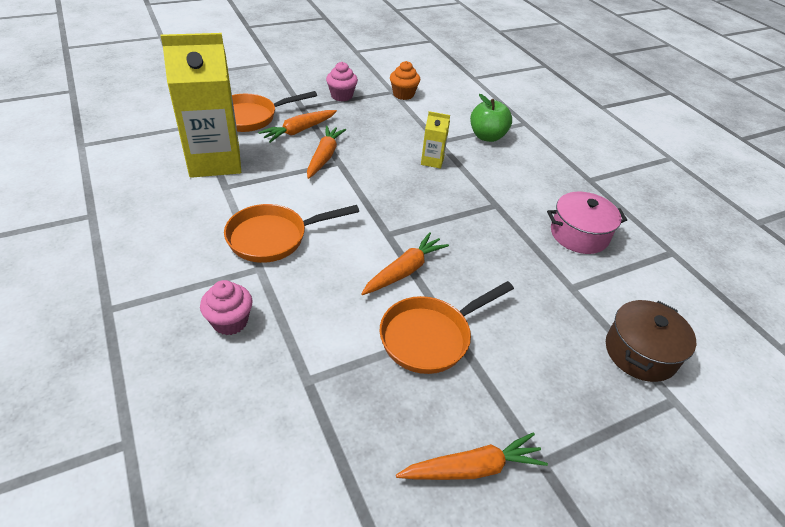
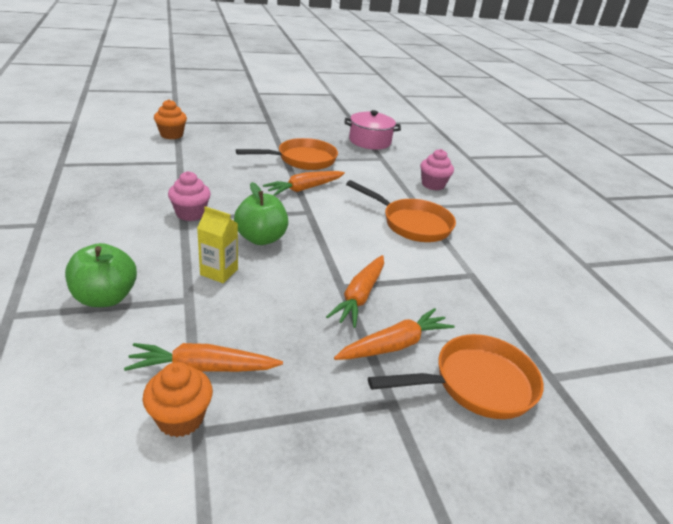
camera: 170 degrees left, 10 degrees down
(215, 161) = (497, 308): yellow carton -> none
(273, 238) = (411, 224): orange pan -> orange pan turned 45 degrees clockwise
(341, 96) = (312, 427): pink cupcake -> pink cupcake (190, 214)
(418, 194) = (261, 238): none -> green apple
(472, 468) = (304, 126): orange carrot -> orange carrot (203, 368)
(579, 234) = (128, 186): pink pot -> pink pot (370, 141)
(640, 352) = (171, 135): brown pot -> orange cupcake

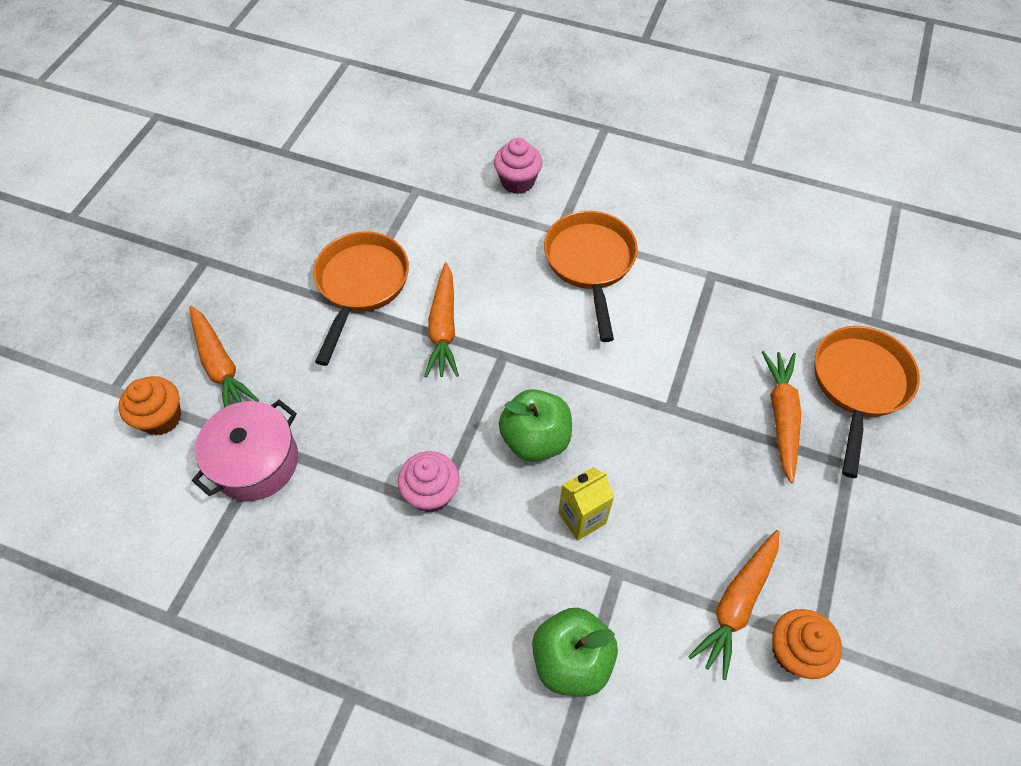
camera: 50 degrees left, 25 degrees up
(360, 296) = (695, 401): orange carrot -> orange carrot (220, 365)
(370, 141) = (357, 171): pink pot -> pink pot (255, 462)
(411, 224) = (590, 264): orange pan -> orange pan turned 75 degrees counterclockwise

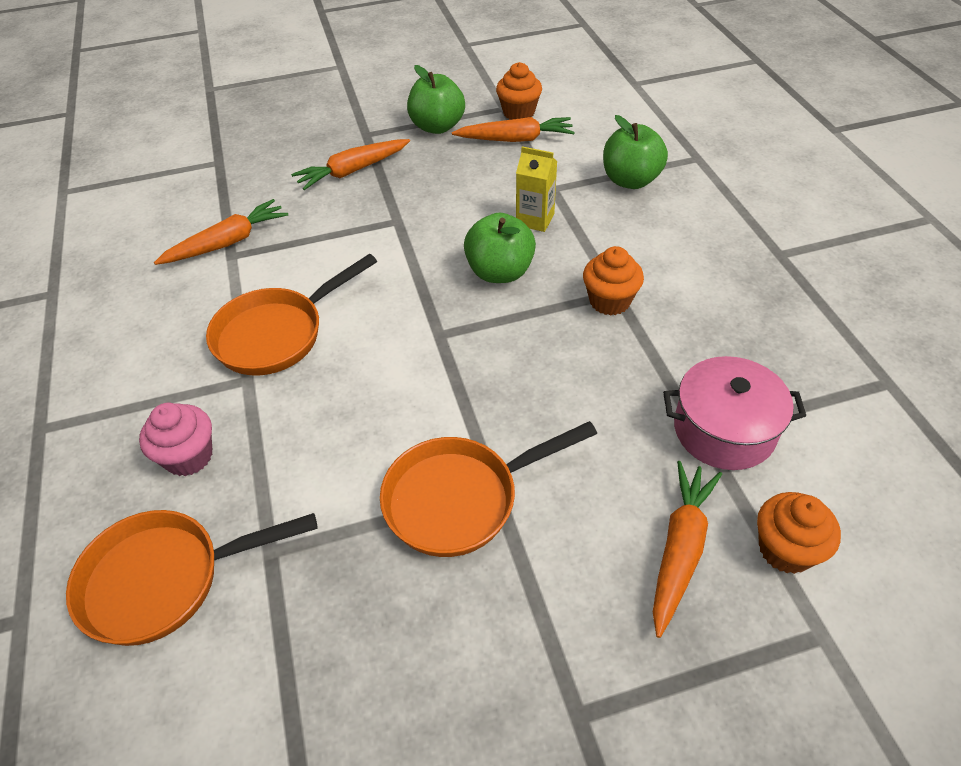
camera: 125 degrees left, 10 degrees down
(431, 493) = (609, 301): pink cupcake -> orange cupcake
(443, 327) = (448, 393): orange carrot -> orange carrot (227, 243)
(819, 542) = (437, 127): none -> green apple
(858, 385) = (291, 150): orange pan -> orange pan (164, 580)

